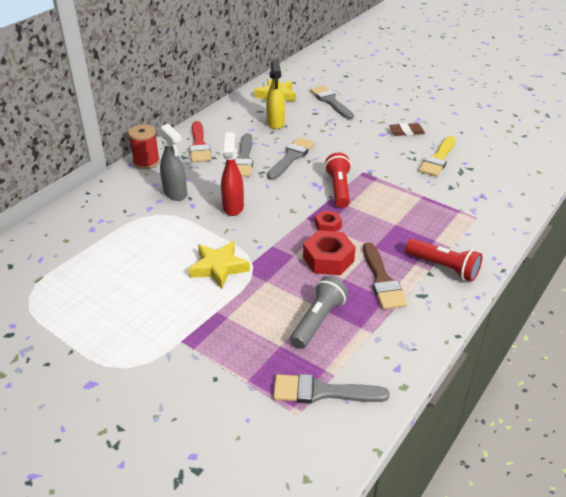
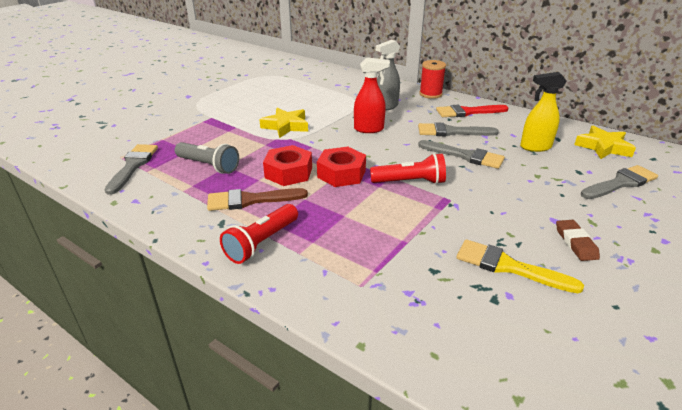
camera: 90 degrees right, 5 degrees down
(328, 225) = (341, 174): red nut -> red nut, size x1.79

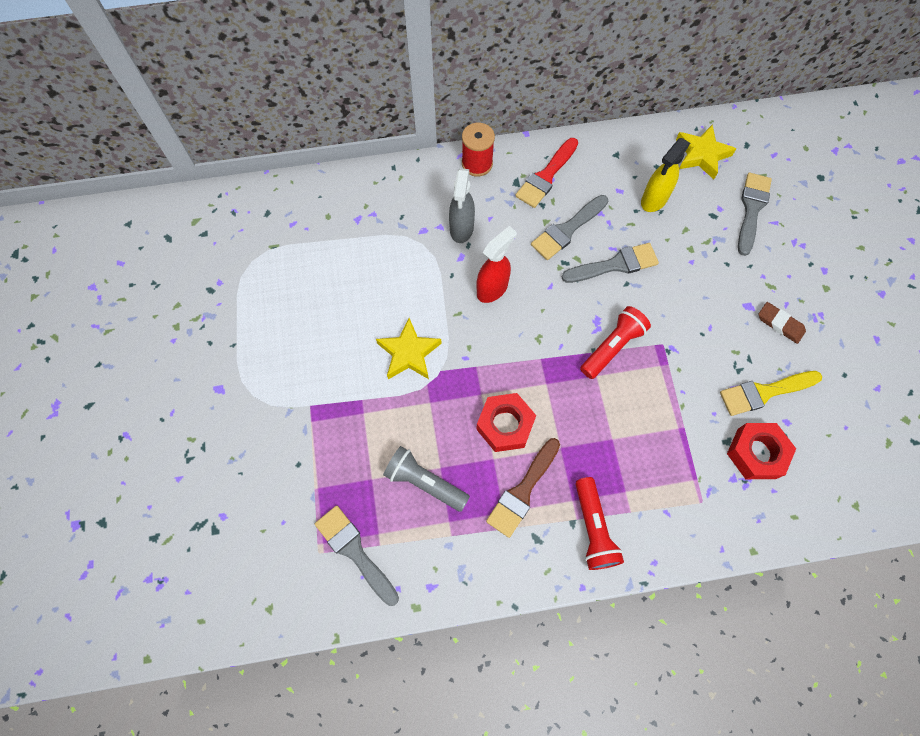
camera: 45 degrees left, 35 degrees up
(209, 166) = (424, 482): grey flashlight -> grey flashlight turned 135 degrees counterclockwise
(341, 174) = (549, 385): red nut -> red nut (756, 453)

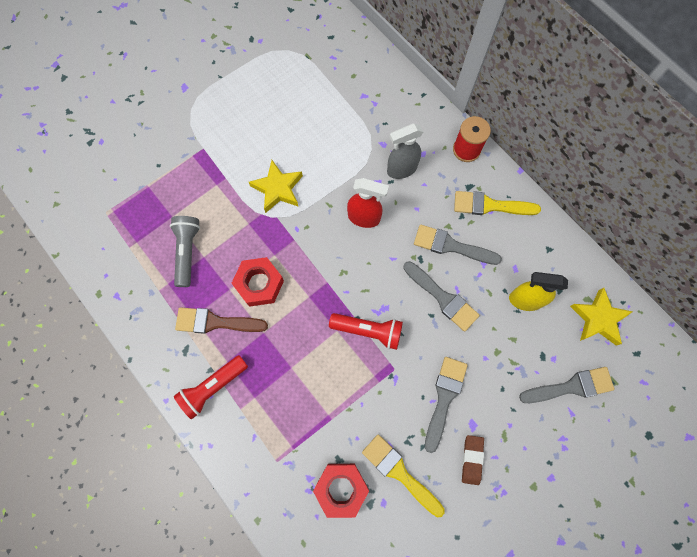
camera: 60 degrees right, 5 degrees up
(354, 551) = (117, 234): grey brush -> grey brush (444, 398)
(546, 176) = (490, 205): red brush -> yellow brush

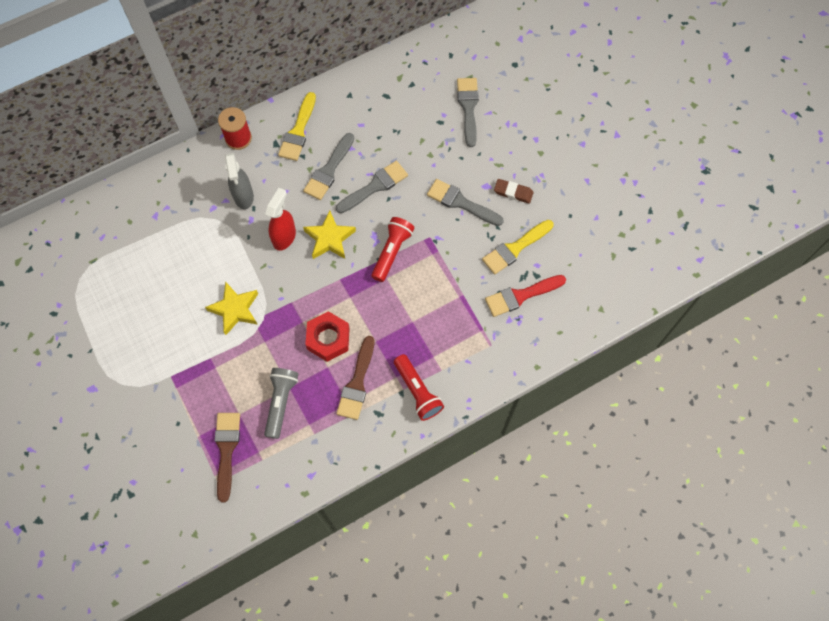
camera: 80 degrees left, 5 degrees down
(136, 213) = (226, 450): none -> brown brush
(187, 252) = (280, 402): grey flashlight -> grey flashlight turned 90 degrees clockwise
(341, 488) = (521, 296): red nut -> red brush
(524, 300) = (390, 124): yellow spray bottle -> none
(598, 319) = (417, 74): yellow star -> yellow star (329, 238)

